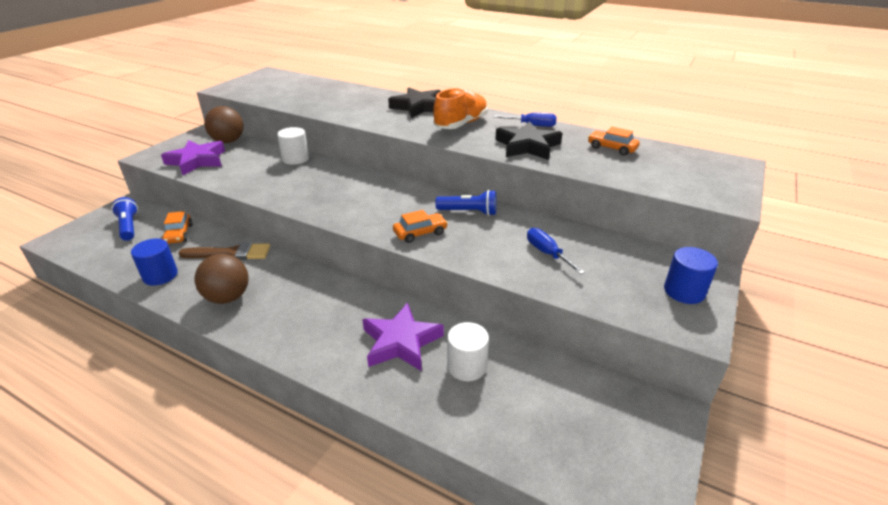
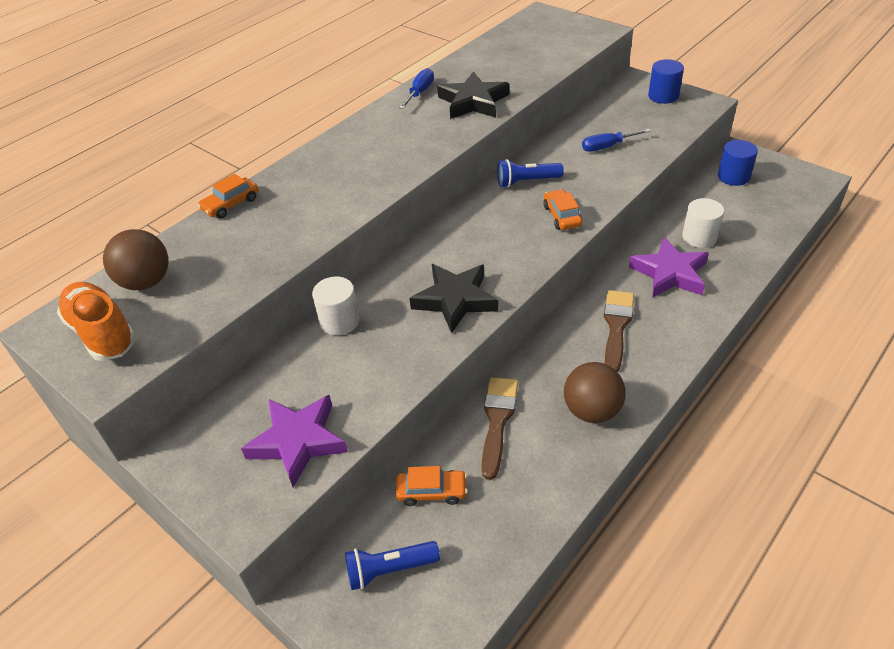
camera: 75 degrees left, 10 degrees up
(160, 275) = (537, 492): blue cylinder -> blue cylinder (733, 177)
(228, 141) = (232, 410): brown ball -> brown ball (146, 282)
(324, 307) = (616, 326): none -> brown brush
(418, 107) = (323, 164): black star -> black star (455, 300)
(461, 124) = (396, 137): orange shoe -> orange shoe (103, 333)
(469, 212) = (526, 182): blue flashlight -> blue flashlight turned 120 degrees counterclockwise
(612, 148) = (493, 59): orange car -> orange car (231, 204)

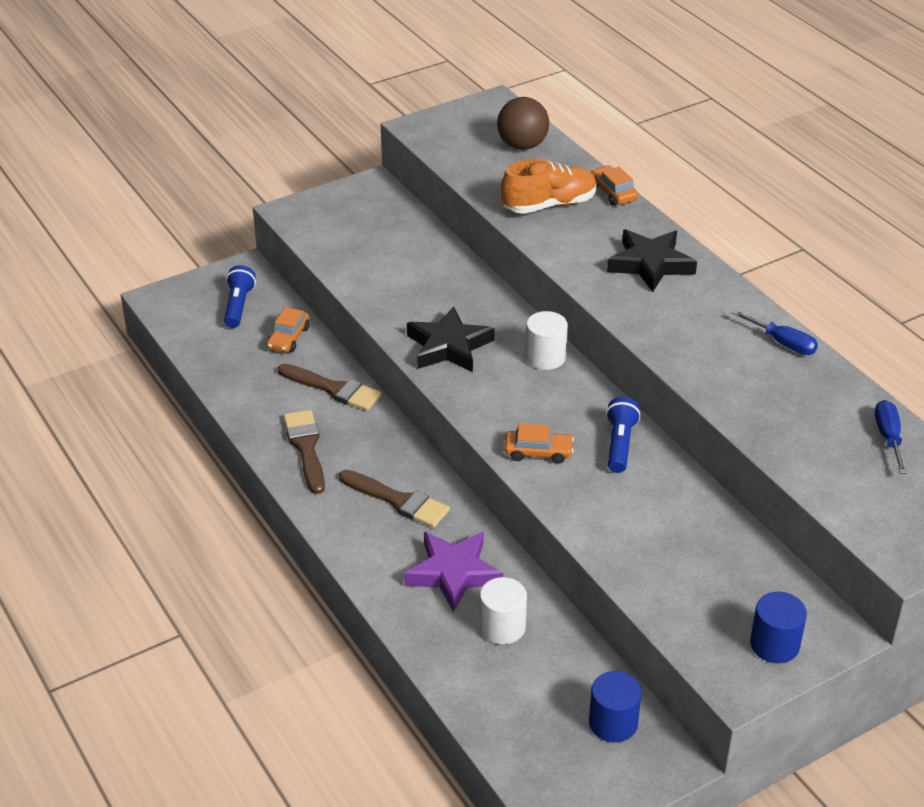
camera: 105 degrees right, 5 degrees down
(103, 333) = (471, 126): orange shoe -> orange shoe (549, 205)
(298, 441) = (343, 240): purple star -> none
(340, 321) = (463, 276): white cylinder -> white cylinder (545, 357)
(473, 102) = (738, 379): black star -> black star (650, 264)
(592, 411) = (306, 448): brown ball -> brown brush
(607, 147) = (663, 536): blue screwdriver -> blue screwdriver (888, 437)

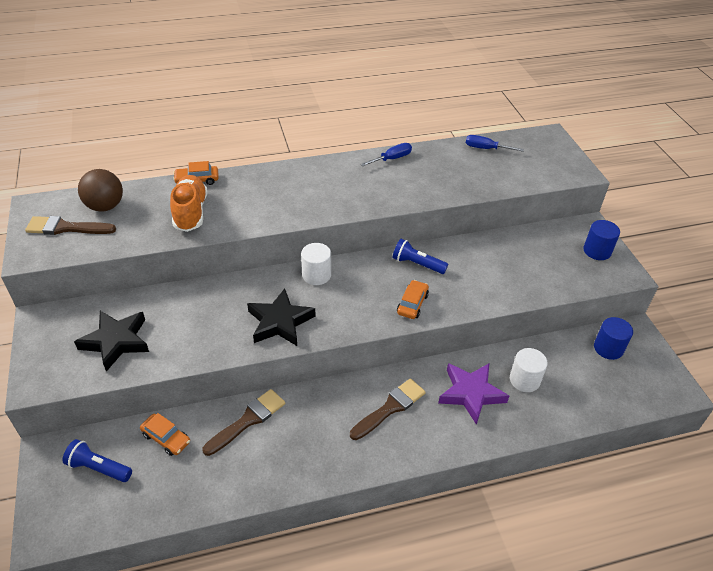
camera: 75 degrees left, 5 degrees up
(306, 448) = (310, 454): brown brush -> brown brush (66, 228)
(650, 264) = (288, 186): black star -> black star (116, 341)

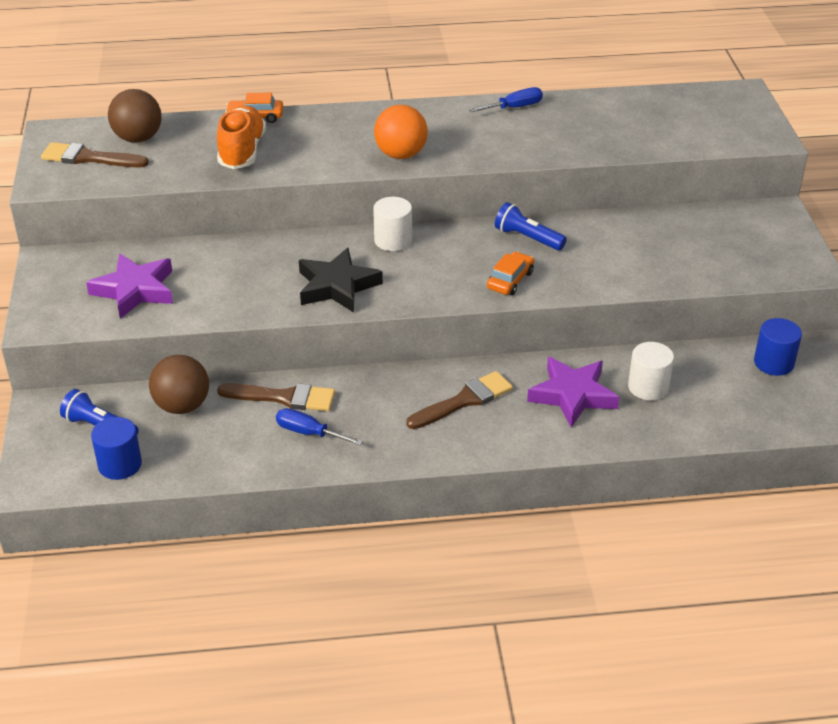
camera: 10 degrees right, 5 degrees down
(116, 341) = (135, 290): black star -> purple star
(166, 438) = (182, 406): orange car -> brown ball
(248, 420) = (283, 397): brown brush -> brown brush turned 45 degrees clockwise
(315, 206) = (401, 154): none -> orange ball
(485, 148) = (646, 103): blue screwdriver -> blue screwdriver (309, 433)
(597, 251) = (778, 240): blue cylinder -> blue cylinder (120, 464)

